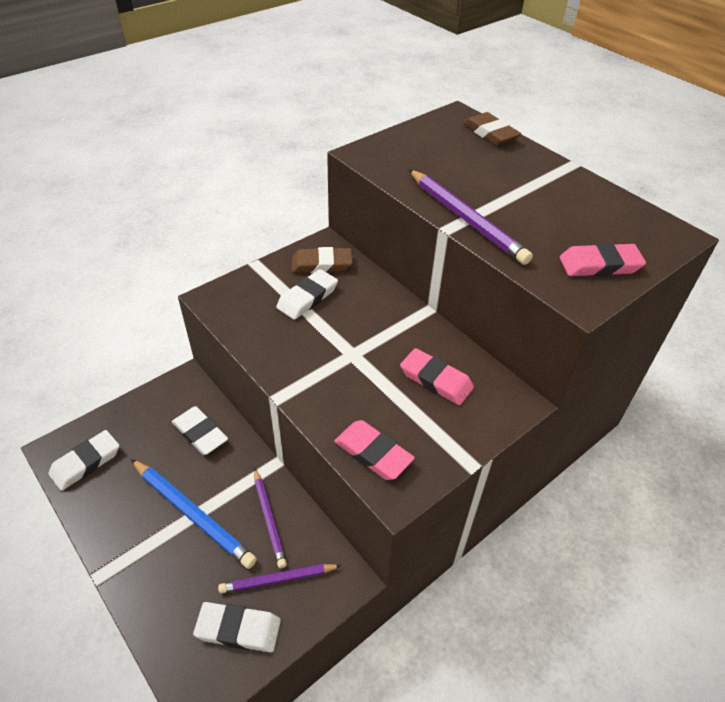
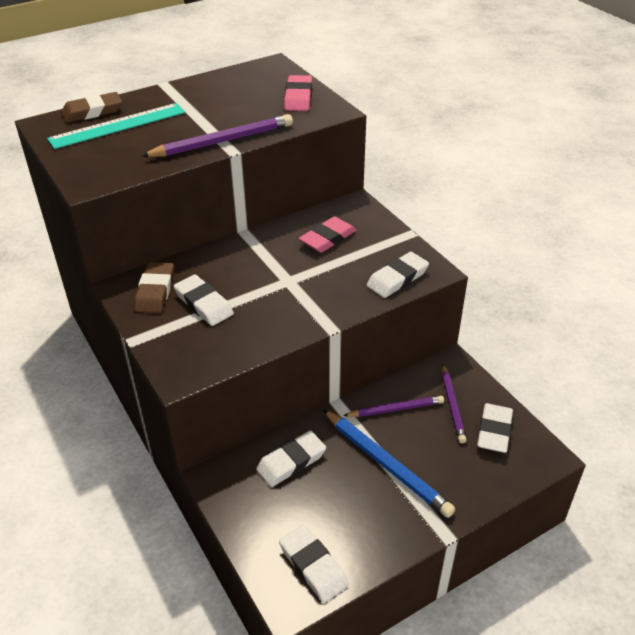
camera: 80 degrees left, 5 degrees down
(193, 514) = (386, 465): blue pencil -> blue pencil turned 90 degrees clockwise
(373, 453) = (397, 278): pink eraser -> white eraser
(470, 151) = (118, 125): none -> turquoise ruler

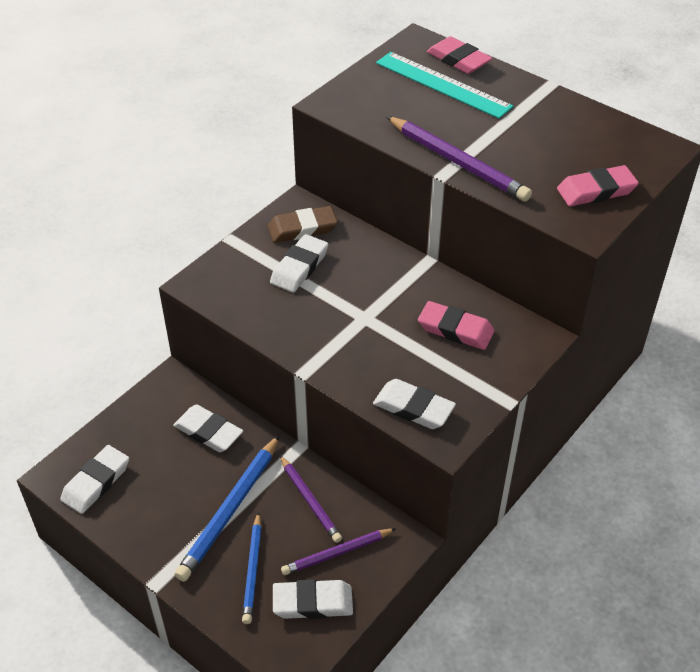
camera: 70 degrees right, 5 degrees up
(92, 112) = (458, 60): brown eraser -> pink eraser
(453, 462) = (253, 570): none -> blue pencil

